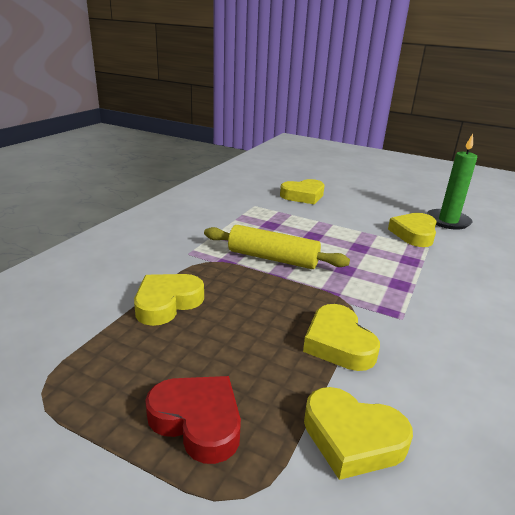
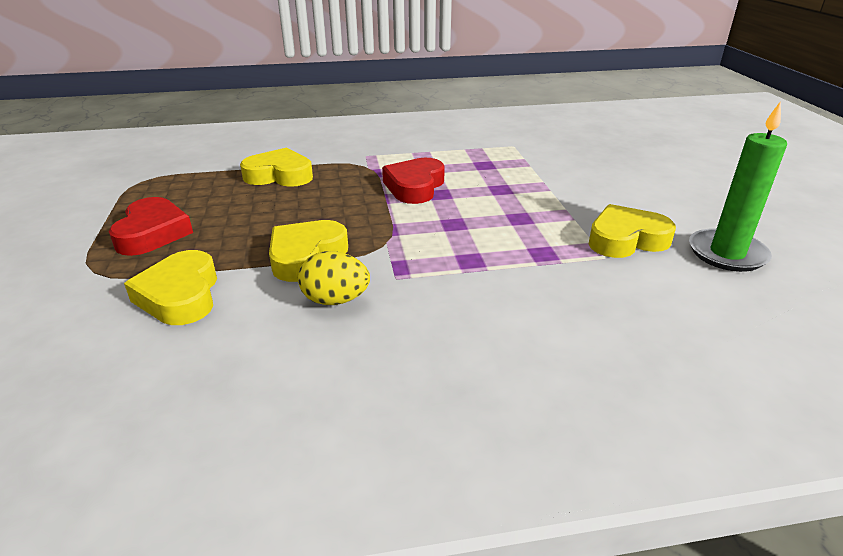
camera: 55 degrees right, 5 degrees up
(273, 258) = (415, 186): yellow rolling pin -> red heart
(303, 196) = (591, 156): yellow heart -> none
(417, 355) = (335, 300): none -> yellow egg

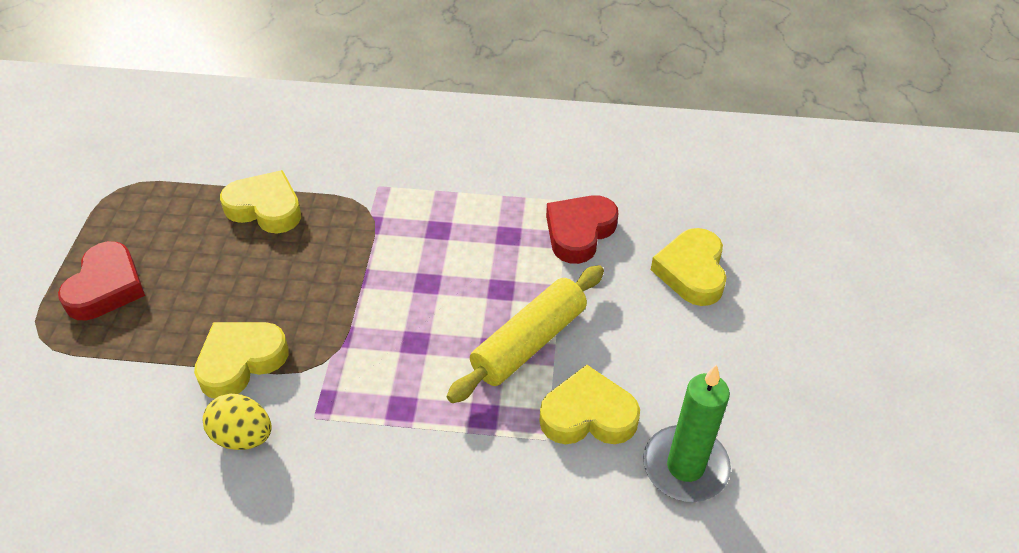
camera: 15 degrees right, 15 degrees up
(180, 295) = (106, 393): yellow heart -> yellow heart (691, 272)
(415, 186) = (405, 263): red heart -> red heart (579, 232)
(545, 211) = (529, 343): none -> yellow rolling pin

